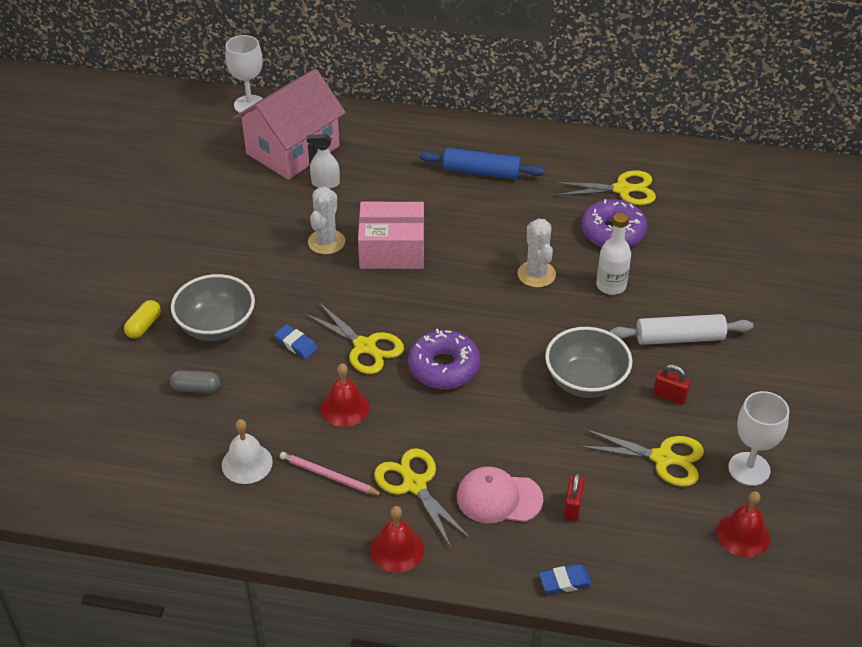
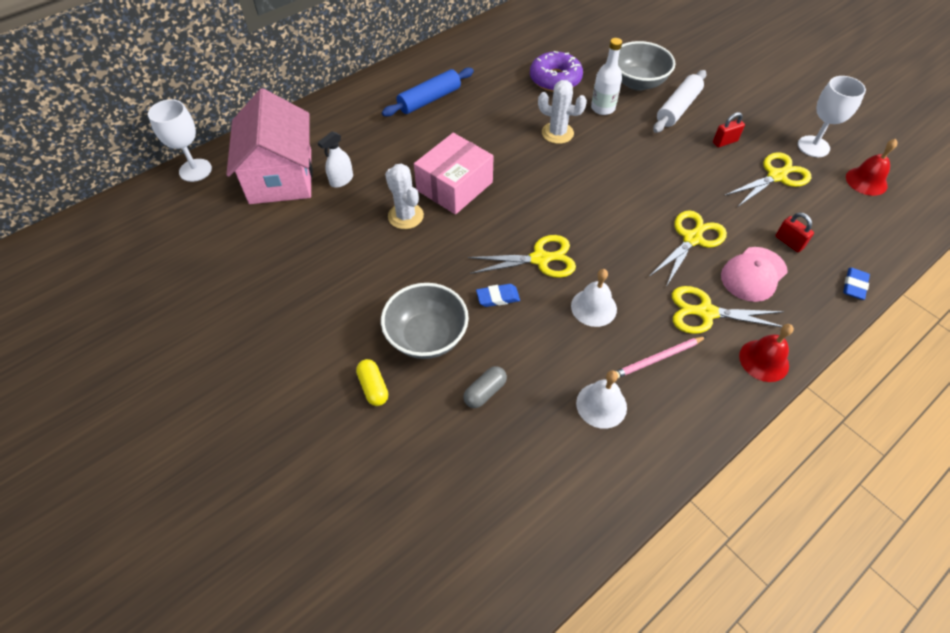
camera: 50 degrees left, 10 degrees up
(345, 408) = (593, 307): red bell -> white bell
(444, 367) = (602, 229): purple donut -> none
(585, 381) = (679, 169): grey bowl -> grey bowl (637, 82)
(622, 189) = (521, 53): yellow scissors -> yellow scissors (692, 239)

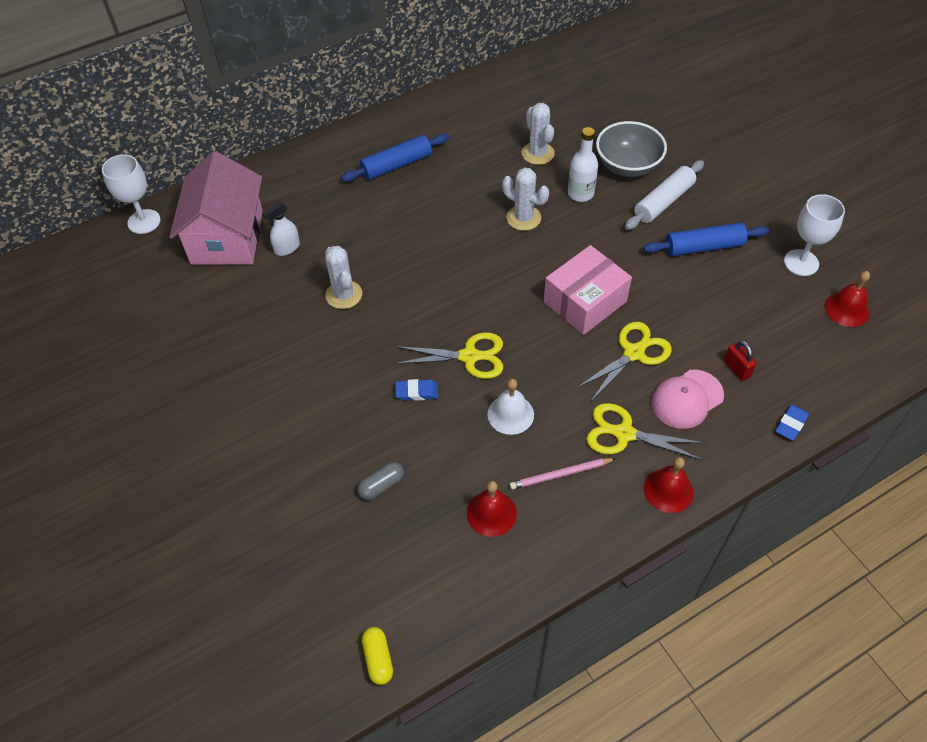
camera: 10 degrees right, 0 degrees up
(373, 387) = (276, 467): yellow capsule -> yellow capsule (378, 659)
(427, 336) = (338, 423): grey bowl -> none
(454, 186) = (400, 267): pink box -> pink box (585, 302)
(555, 79) = (537, 153): purple donut -> white cactus
(601, 405) = (491, 513): white bell -> red bell
(725, 142) = (703, 247): red padlock -> blue rolling pin
(776, 176) = (748, 293): yellow scissors -> none

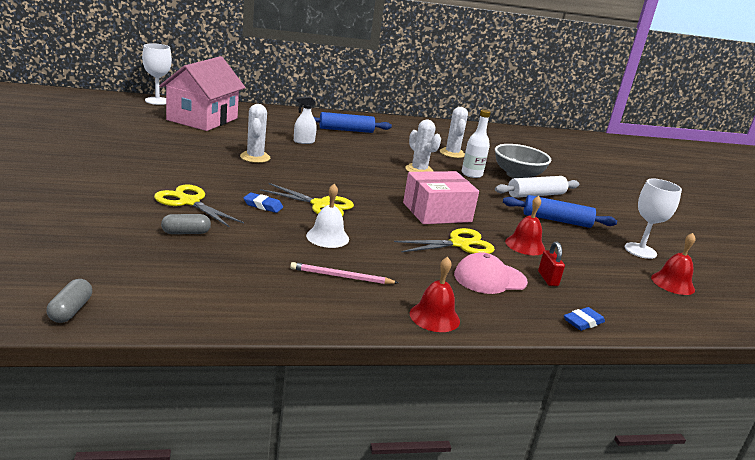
camera: 15 degrees right, 30 degrees down
(287, 248) = (237, 133): white spray bottle -> white spray bottle (304, 141)
(378, 659) = (70, 310): yellow capsule -> grey capsule
(491, 513) = (261, 274): red bell -> red bell (525, 245)
(624, 433) = (418, 276): yellow scissors -> yellow scissors (189, 202)

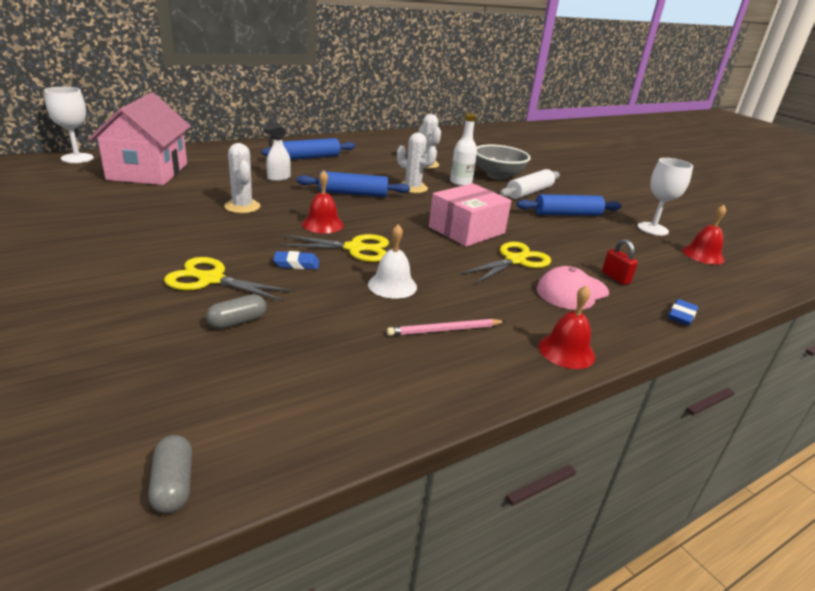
camera: 20 degrees left, 5 degrees up
(358, 165) = (353, 193): none -> blue rolling pin
(525, 245) = (567, 247): red bell -> red bell (322, 224)

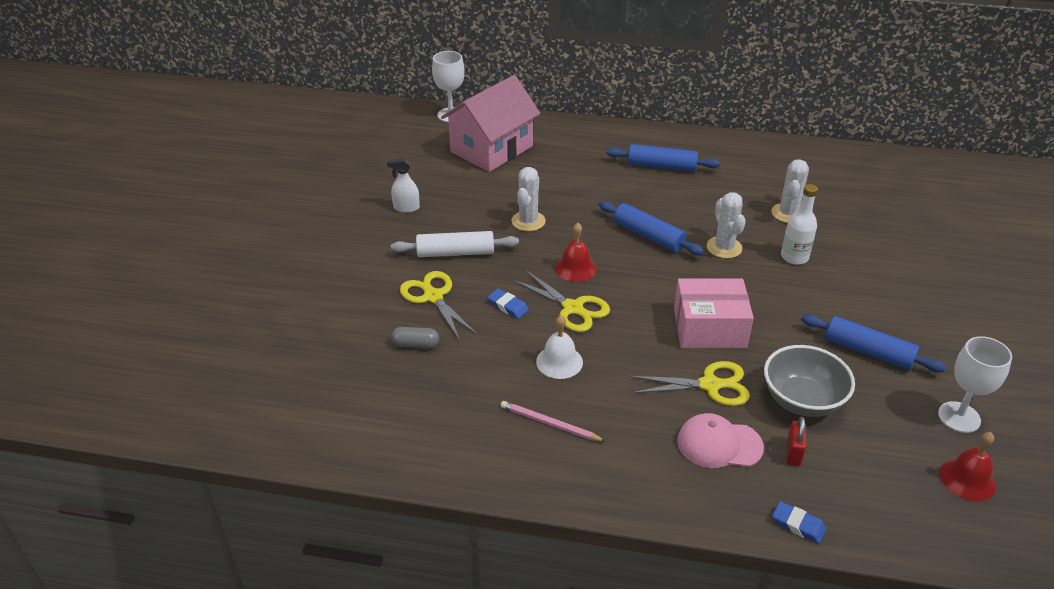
camera: 45 degrees right, 10 degrees up
(173, 484) = (289, 441): grey capsule -> none
(278, 178) = (597, 191): white spray bottle -> white spray bottle (406, 208)
(498, 175) = (861, 260): grey bowl -> grey bowl (802, 400)
(529, 192) = (867, 301): white rolling pin -> white rolling pin (455, 253)
(566, 351) = (624, 493): red bell -> none
(681, 315) = (798, 525): blue eraser -> blue eraser turned 45 degrees clockwise

